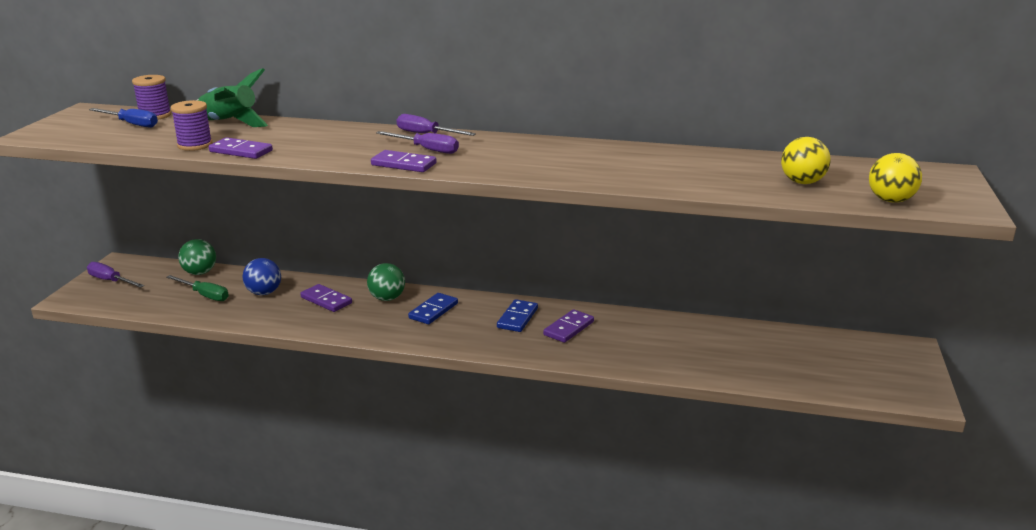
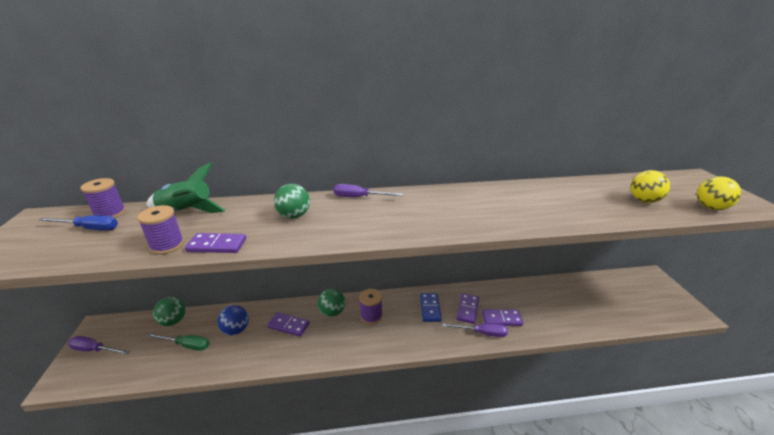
camera: 20 degrees left, 5 degrees up
(337, 140) = (294, 216): none -> green ball
(403, 164) = (370, 234): purple domino -> purple domino (501, 319)
(426, 149) = (373, 214): purple screwdriver -> purple screwdriver (482, 333)
(433, 311) = (371, 316): blue domino -> purple spool

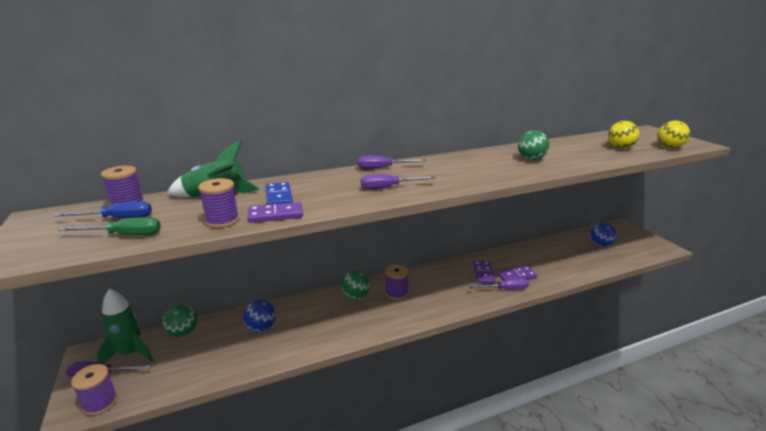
camera: 15 degrees left, 5 degrees down
(80, 378) = (100, 403): none -> purple spool
(125, 333) = (130, 353): none -> green rocket
(187, 345) = (212, 350): green screwdriver -> green screwdriver (124, 235)
(288, 325) = (316, 315): purple domino -> none
(294, 216) = (332, 186): green ball -> green ball (531, 159)
(346, 225) = (389, 187): none -> purple screwdriver
(430, 308) = (449, 278): blue domino -> blue domino (279, 197)
(615, 295) = (600, 244): none -> blue ball

